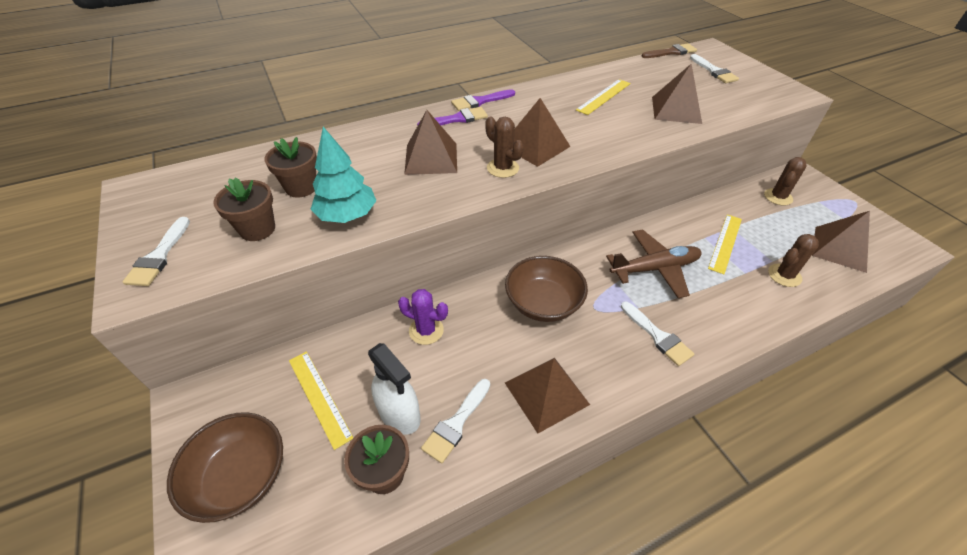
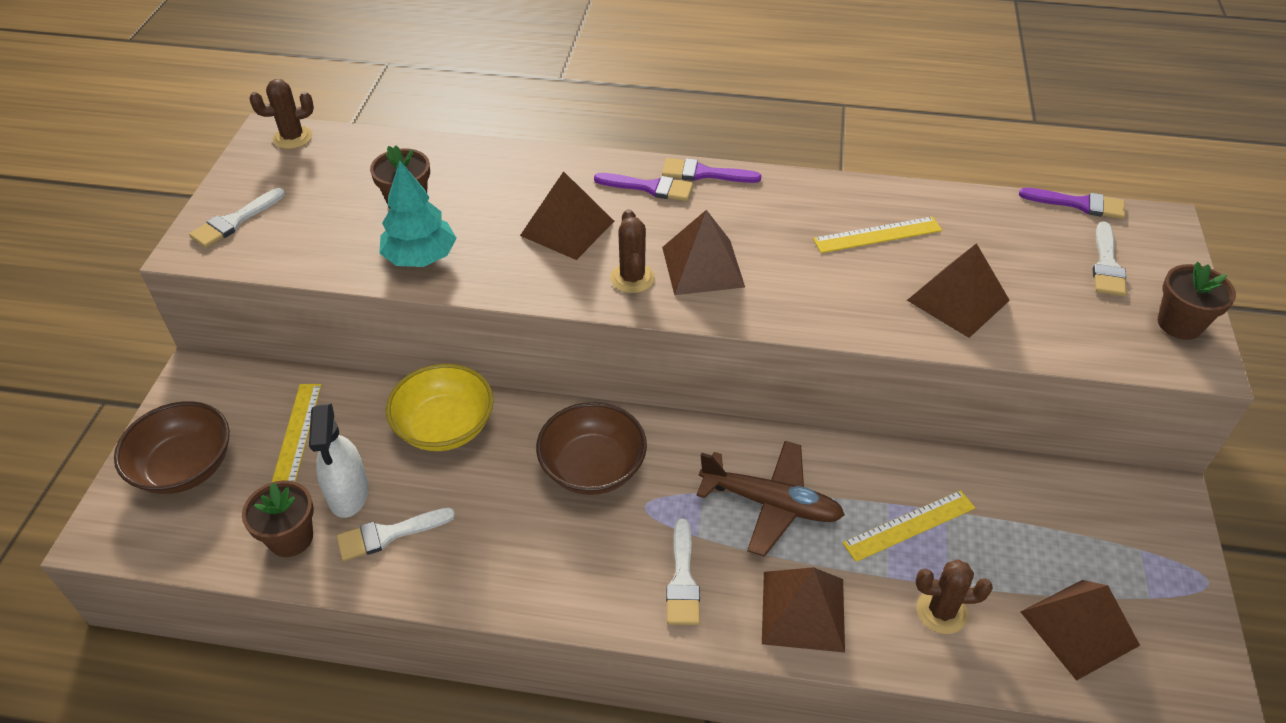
camera: 35 degrees right, 0 degrees up
(257, 229) = (331, 233): brown flower pot -> brown flower pot (1179, 324)
(426, 330) = (445, 427): purple cactus -> yellow bowl
(546, 393) = (498, 561): brown pyramid -> brown pyramid (803, 611)
(671, 52) = (1079, 204): brown brush -> purple brush
(778, 197) = (1078, 509): brown cactus -> brown cactus (293, 138)

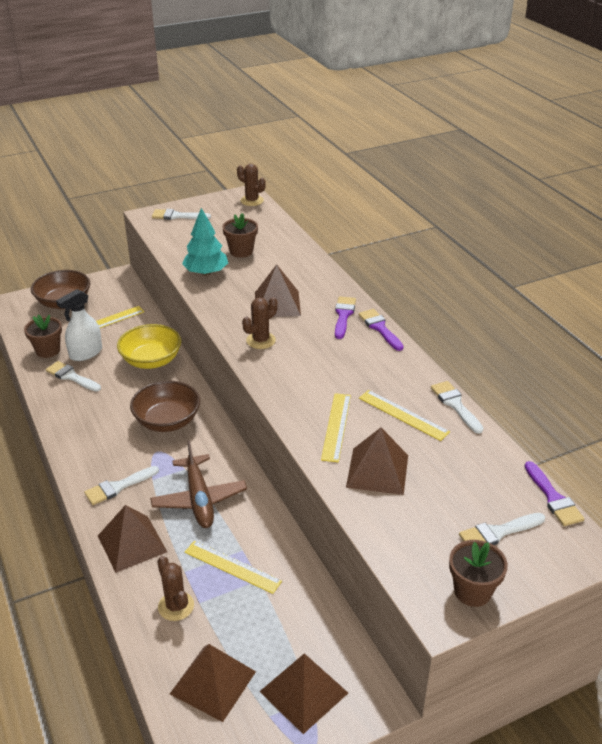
camera: 55 degrees right, 10 degrees down
(650, 187) = (343, 315): purple brush -> purple brush turned 150 degrees counterclockwise
(703, 266) = (297, 360): brown pyramid -> brown pyramid (304, 692)
(857, 294) = (336, 426): none -> yellow ruler
(890, 190) = (455, 405): none -> white brush

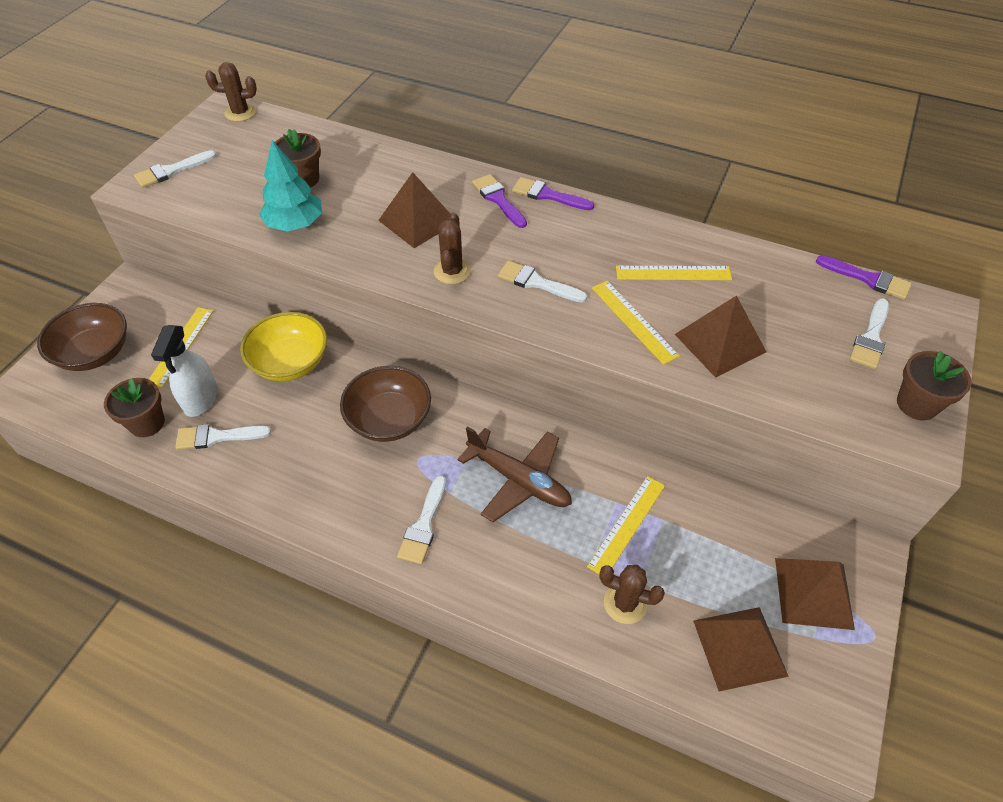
camera: 40 degrees left, 15 degrees up
(132, 543) = (510, 574): brown pyramid -> none
(232, 566) = (627, 525): yellow ruler -> yellow ruler turned 45 degrees counterclockwise
(455, 405) = (701, 237): white brush -> white brush (536, 282)

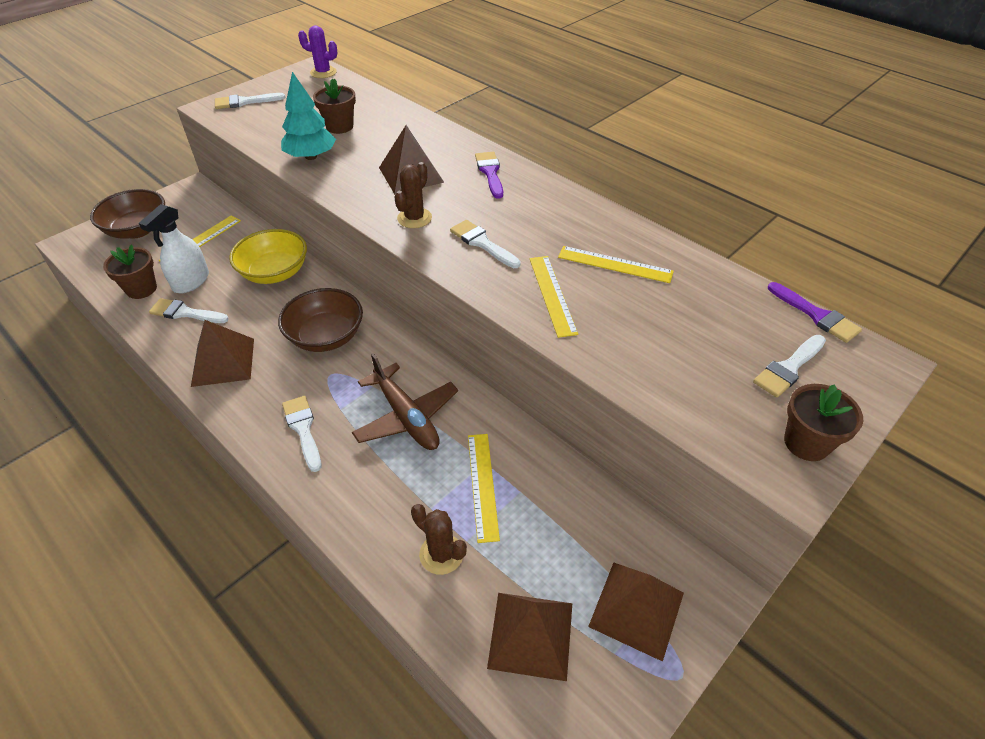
camera: 20 degrees right, 5 degrees down
(240, 113) = (323, 72): brown cactus -> purple cactus
(423, 525) = (303, 429): white brush -> white brush turned 120 degrees clockwise
(547, 195) = (536, 178): purple brush -> none
(627, 525) = (482, 485): yellow ruler -> yellow ruler turned 60 degrees counterclockwise
(720, 343) = (625, 333): brown pyramid -> brown pyramid (223, 362)

